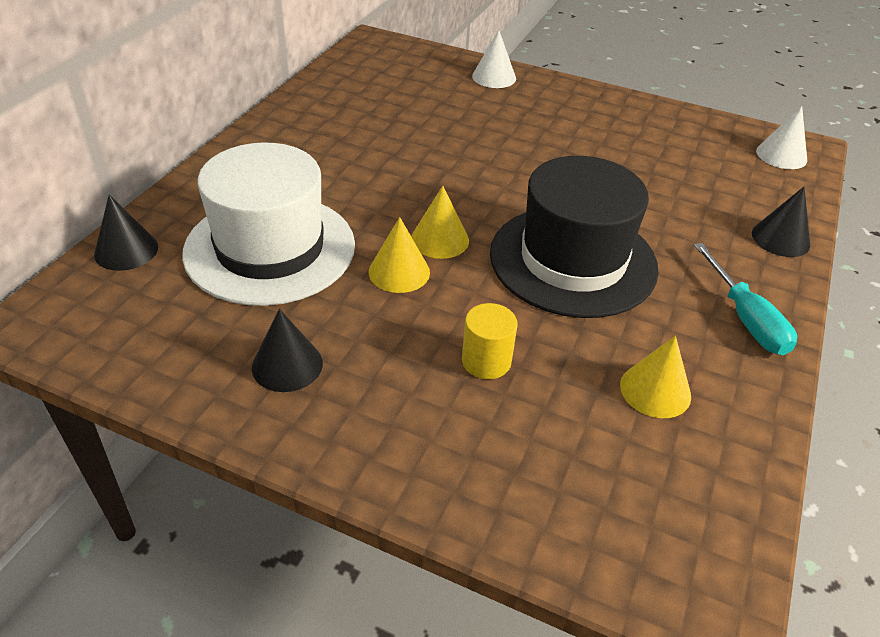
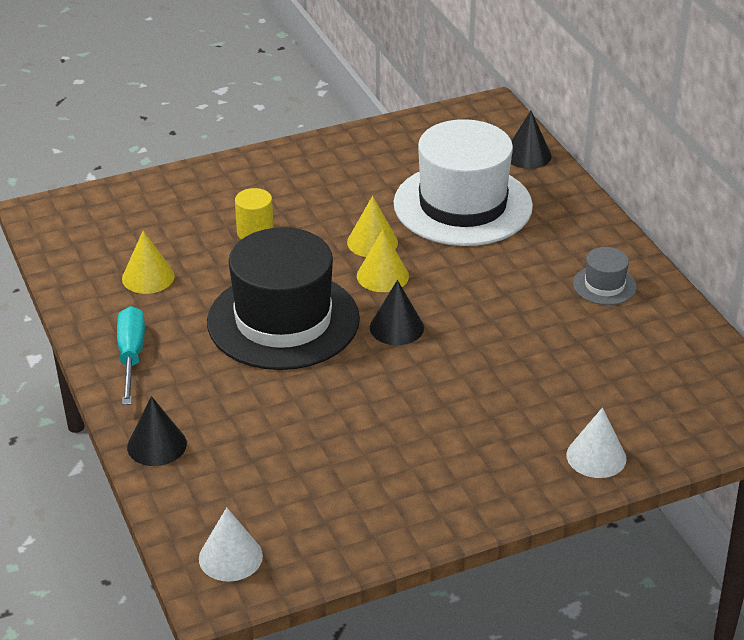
camera: 135 degrees right, 5 degrees down
(287, 365) = (347, 169): black cone -> black cone (396, 327)
(308, 132) = (604, 285): none -> grey hat
(746, 318) = (131, 356): turquoise screwdriver -> turquoise screwdriver turned 60 degrees clockwise

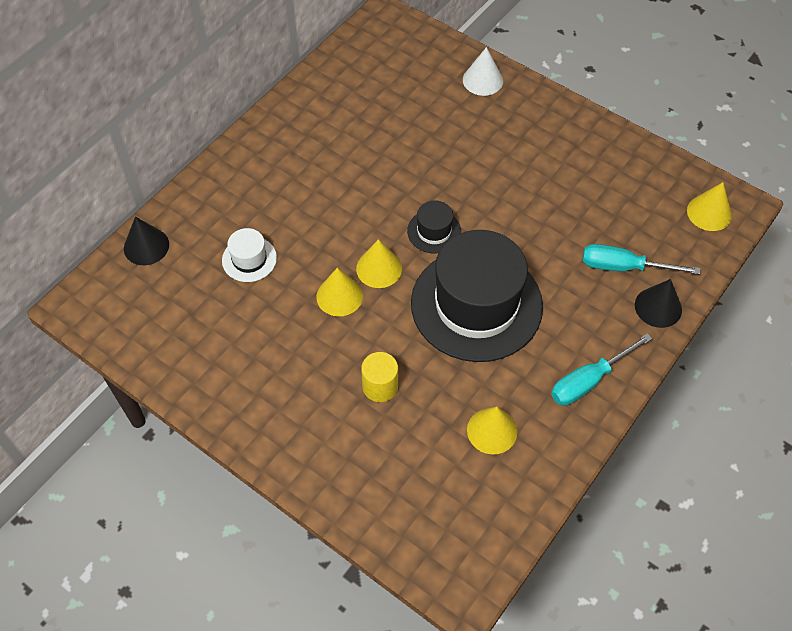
camera: 120 degrees left, 20 degrees up
(227, 444) = (623, 267): none -> turquoise screwdriver
(230, 557) = (709, 213): white cone -> yellow cone
(396, 327) = (434, 231): black cone -> black hat
(462, 205) = (249, 259): white hat -> white hat, size x0.43
(604, 285) = (302, 135): grey hat -> none

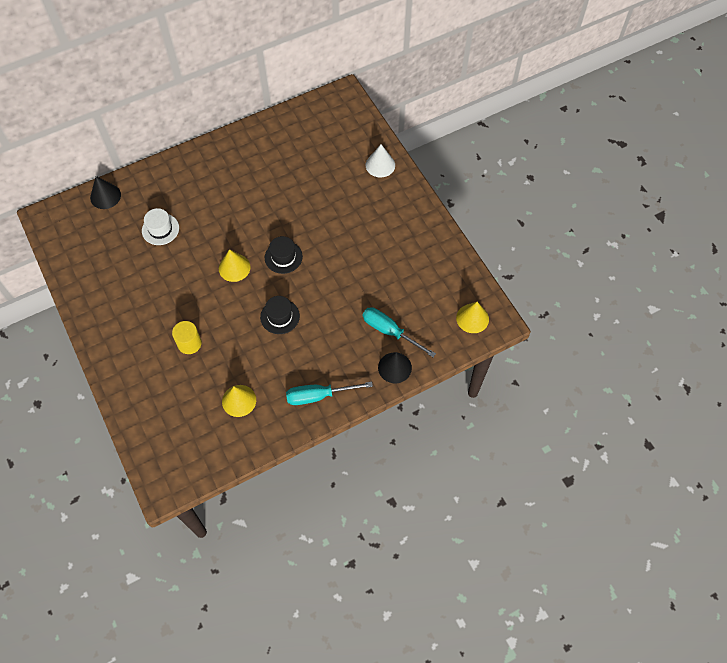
camera: 25 degrees right, 5 degrees up
(339, 296) = (200, 275): yellow cone -> none
(476, 304) = (280, 316): black hat -> black hat, size x0.43

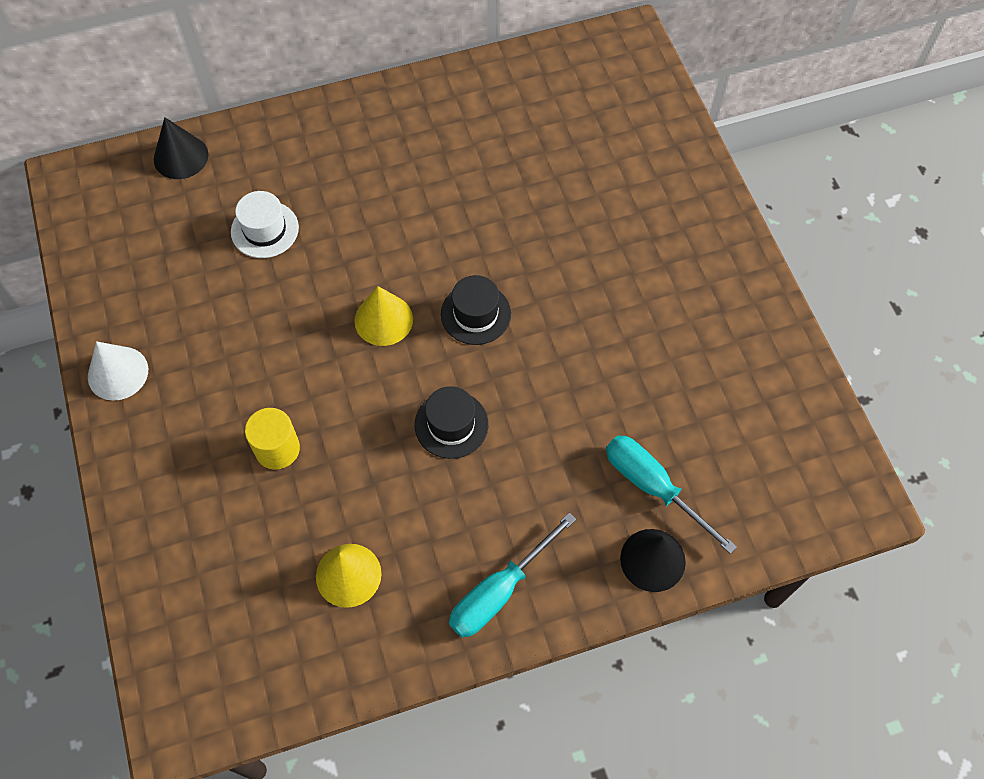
camera: 10 degrees right, 0 degrees up
(318, 396) = (499, 591): turquoise screwdriver -> turquoise screwdriver turned 45 degrees counterclockwise
(380, 165) = (677, 171): white cone -> white cone (118, 373)
(472, 318) = (815, 487): yellow cone -> none

